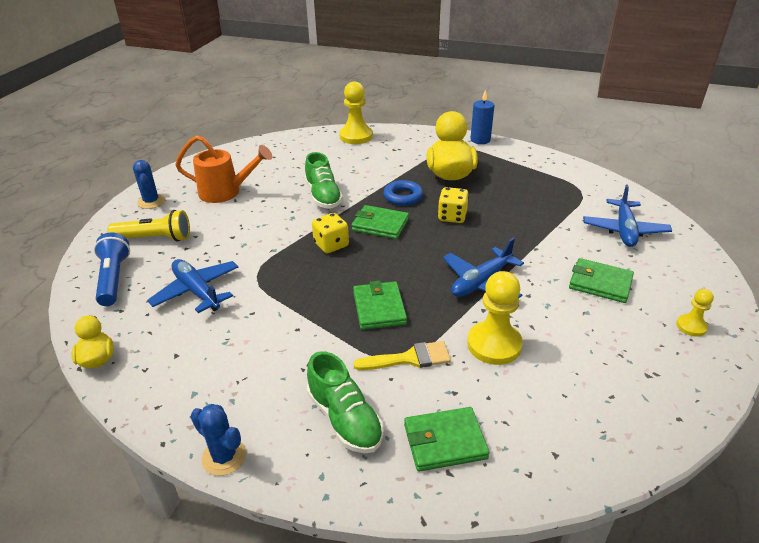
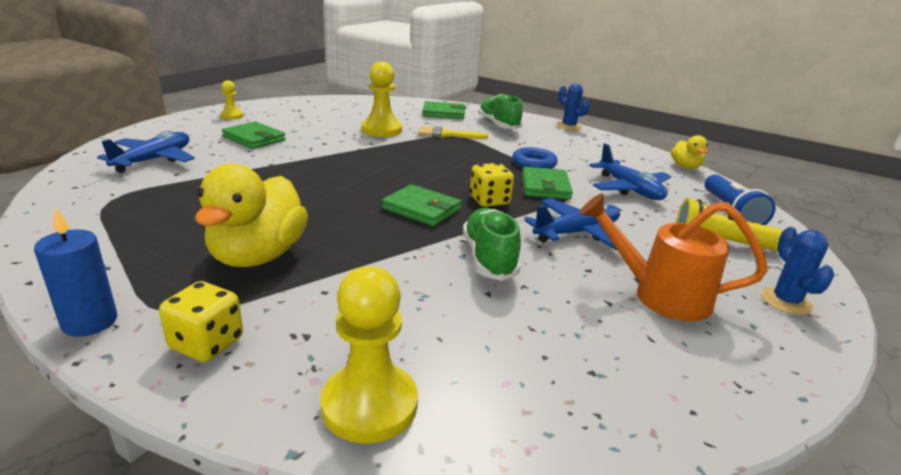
camera: 170 degrees left, 10 degrees down
(379, 308) = (456, 155): green wallet -> green wallet (545, 187)
(403, 196) = (366, 236): blue ring -> blue ring (534, 163)
(452, 217) = (324, 202): yellow dice -> yellow dice (207, 343)
(481, 282) = (355, 154): blue plane -> blue plane (577, 233)

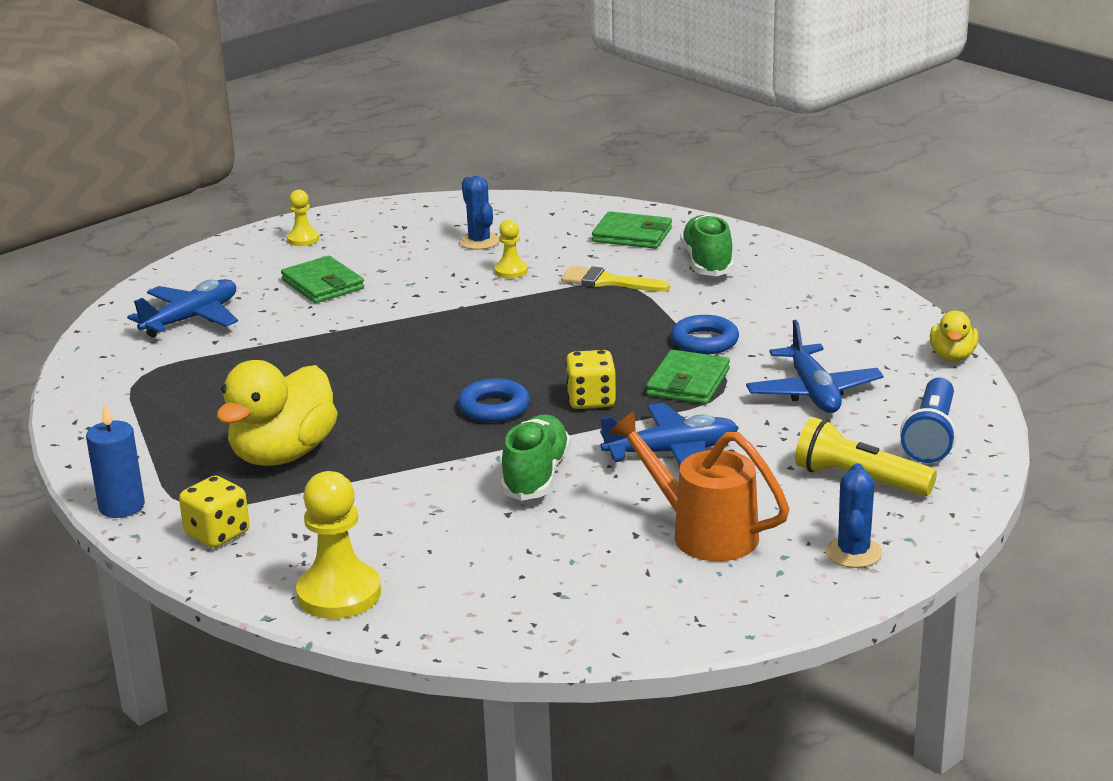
camera: 20 degrees right, 0 degrees up
(381, 130) = (511, 271): yellow pawn -> yellow pawn, size x0.54
(421, 209) = (494, 407): green wallet -> blue ring
(569, 126) = (831, 267): blue cactus -> blue cactus (479, 241)

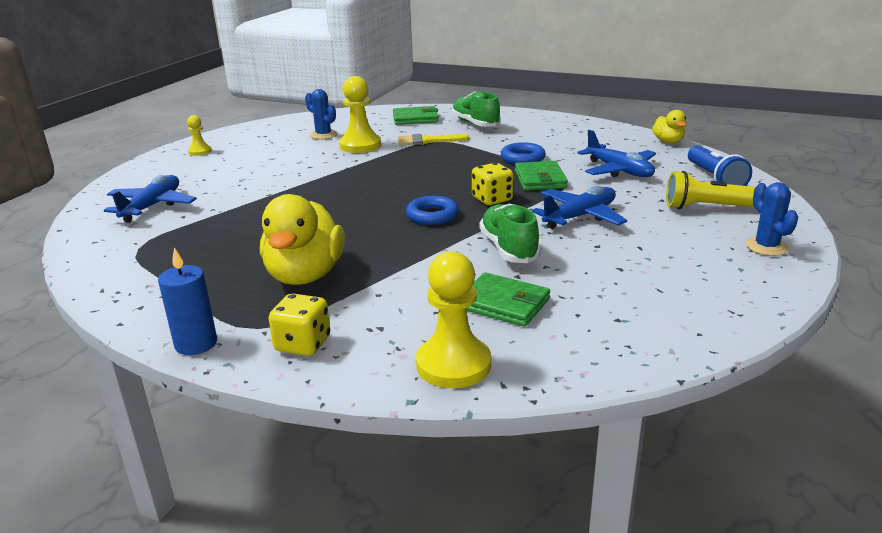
camera: 25 degrees left, 0 degrees up
(323, 284) = (237, 172): green wallet -> green wallet (503, 303)
(511, 271) = (360, 145): yellow pawn -> yellow pawn, size x1.86
(704, 533) = (662, 257): orange watering can -> none

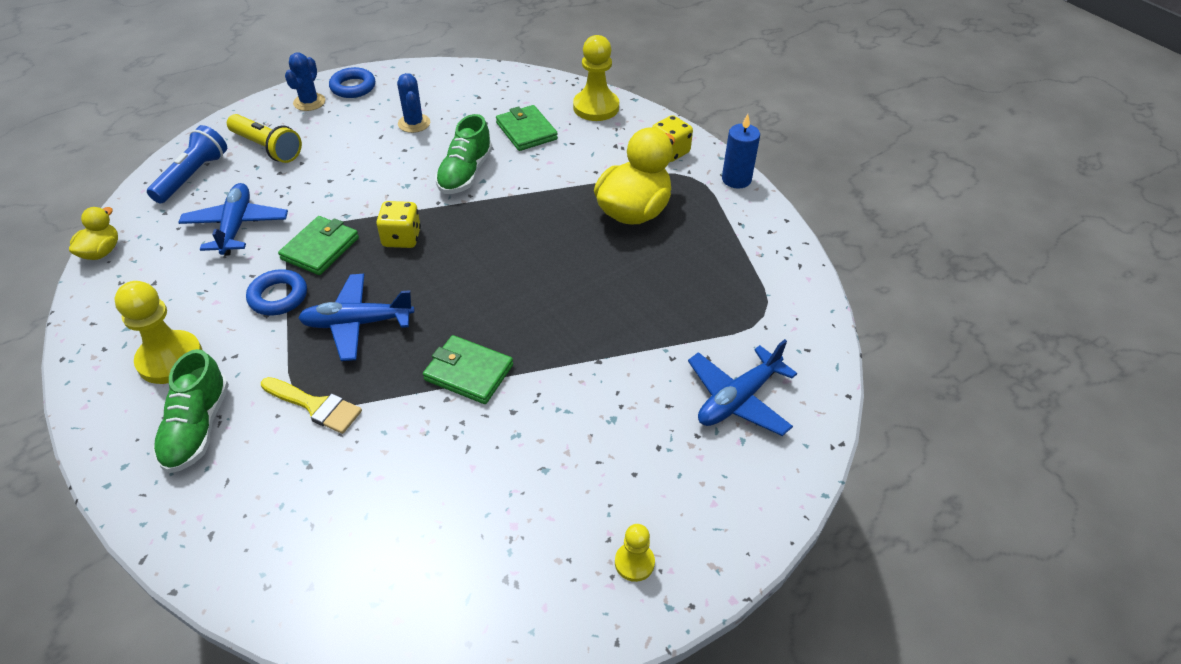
camera: 150 degrees left, 20 degrees up
(323, 135) = (422, 519): blue cactus -> blue cactus (414, 123)
(360, 145) = (405, 443): yellow pawn -> yellow pawn (170, 359)
(415, 119) = (242, 505): green wallet -> green wallet (469, 372)
(432, 215) = (476, 239): blue ring -> blue ring (353, 87)
(580, 217) = (369, 182): blue plane -> blue plane (357, 323)

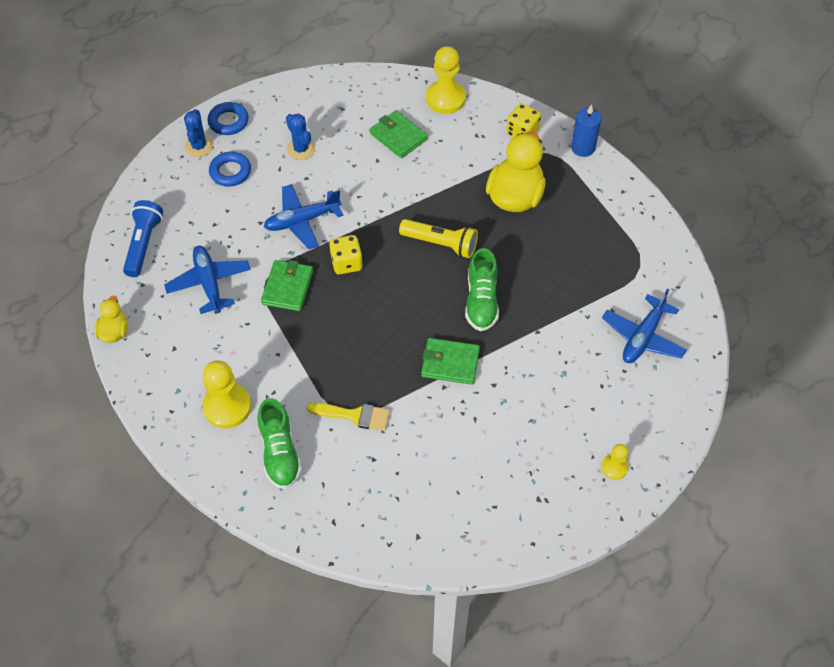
camera: 15 degrees left, 10 degrees up
(267, 148) = (190, 202): yellow flashlight -> yellow flashlight (440, 244)
(278, 297) = (278, 337): blue ring -> blue ring (230, 172)
(357, 323) = (350, 344): blue plane -> blue plane (302, 221)
(465, 173) = (368, 190): green shoe -> green shoe (481, 301)

